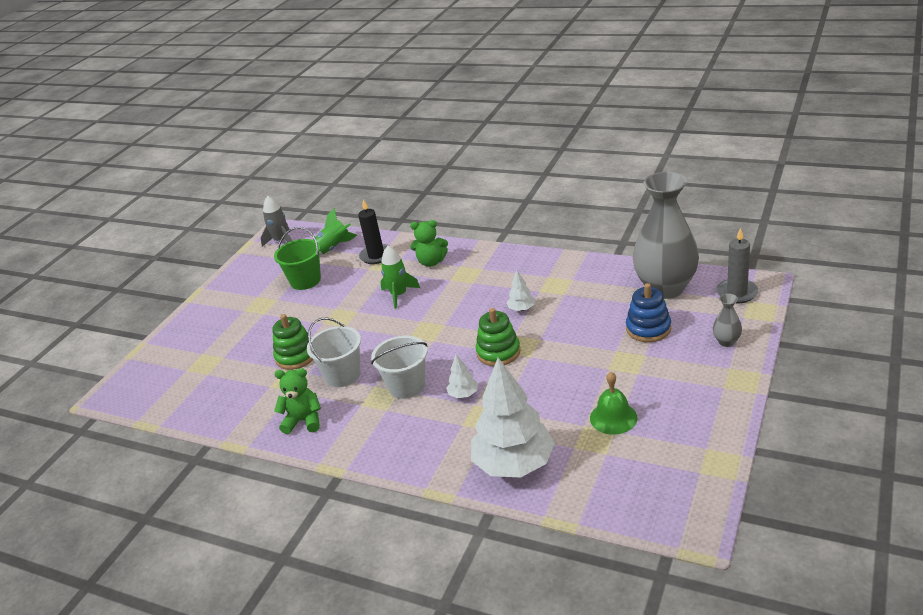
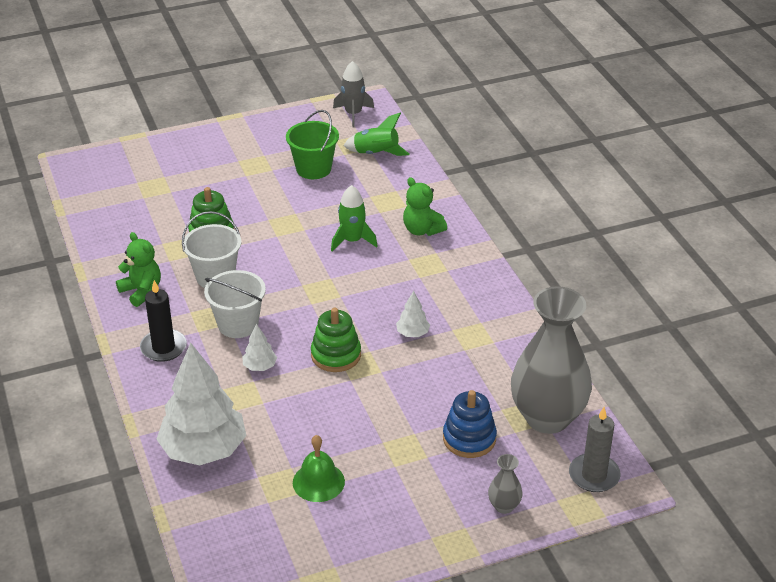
camera: 40 degrees right, 5 degrees up
(376, 256) = (394, 188): black candle -> black candle (163, 347)

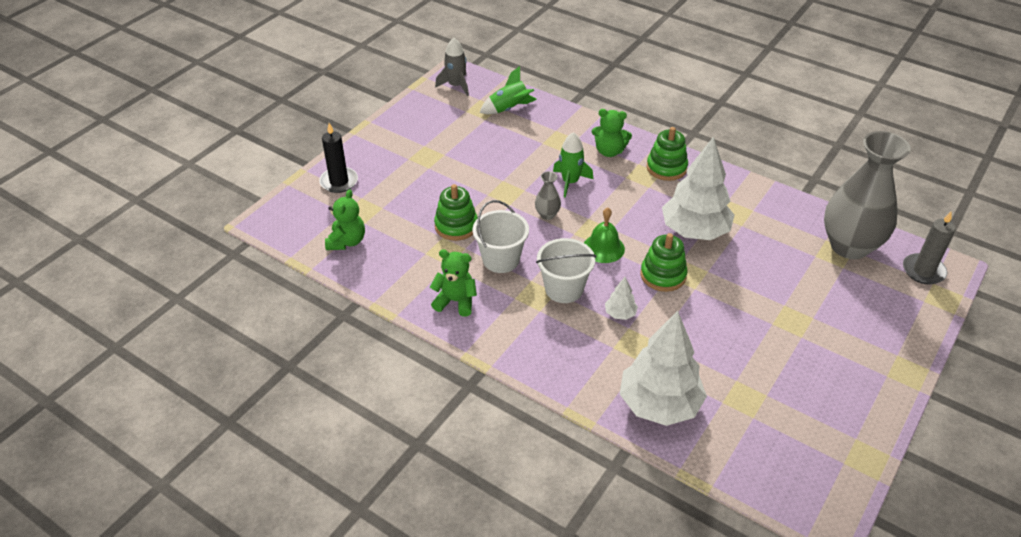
camera: 35 degrees left, 5 degrees up
(113, 206) = (347, 241): none -> green teddy bear
(163, 347) = (529, 338): black candle -> black candle (339, 182)
(313, 169) = (476, 140): green bucket -> none
(318, 482) = (768, 380): green bell -> green bell (603, 248)
(412, 333) = (694, 231): white tree -> white tree, size x2.36
(458, 268) = (666, 168): none -> green stacking toy
(469, 438) = (822, 288): blue stacking toy -> none
(504, 506) = (901, 325): grey vase -> grey vase (547, 214)

